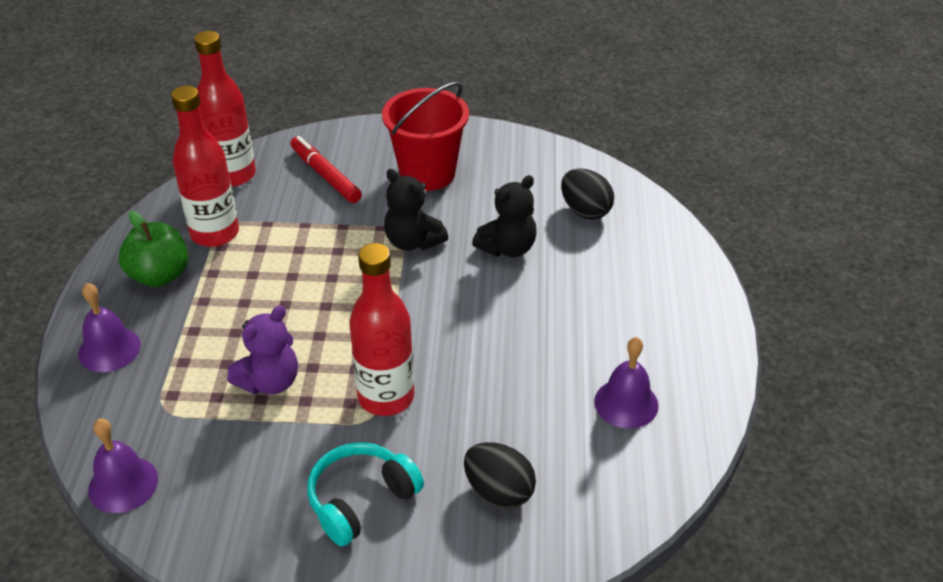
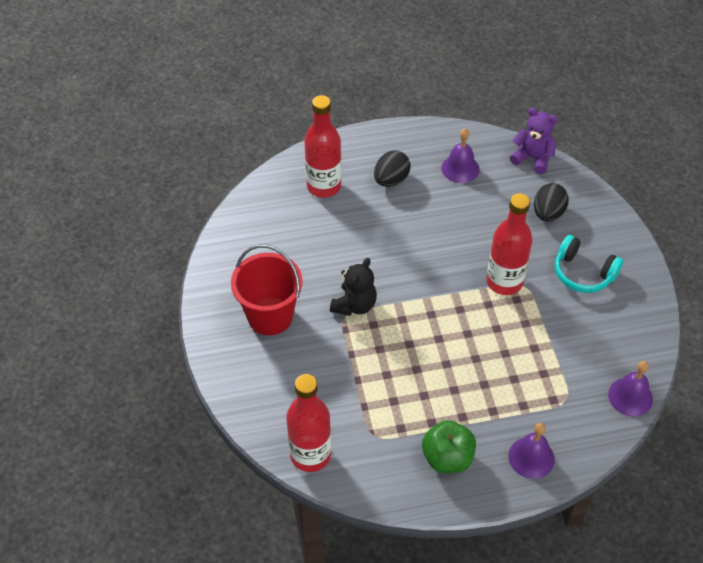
camera: 105 degrees left, 10 degrees up
(215, 233) = (387, 439): red bottle -> red bottle (324, 186)
(270, 382) = (518, 347): purple teddy bear -> purple teddy bear (532, 158)
(325, 175) = (292, 385): red marker -> none
(507, 248) = (343, 248): black teddy bear -> none
(585, 211) = (288, 212): black egg -> black egg (391, 180)

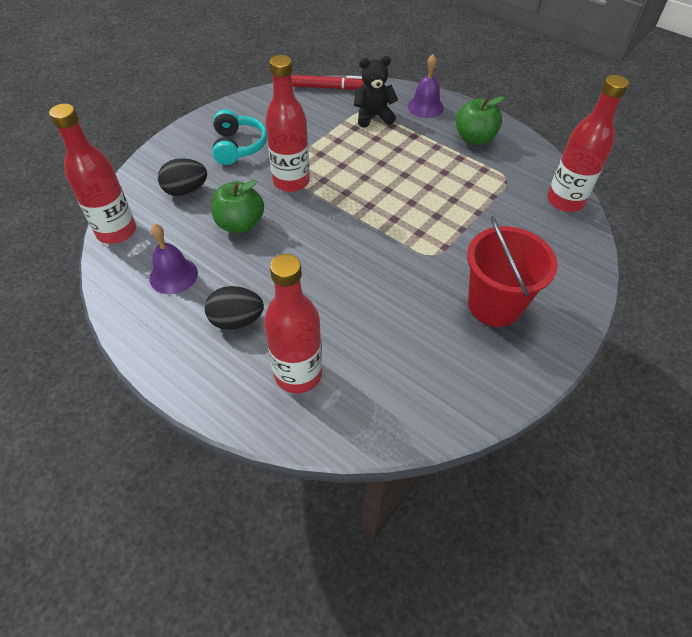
camera: 130 degrees left, 0 degrees up
(354, 305) = (415, 255): black teddy bear -> black teddy bear (373, 116)
(480, 225) = (240, 224): none -> green apple
(532, 158) = (116, 231): purple teddy bear -> red bottle
(630, 397) = (329, 88): purple bell -> red marker

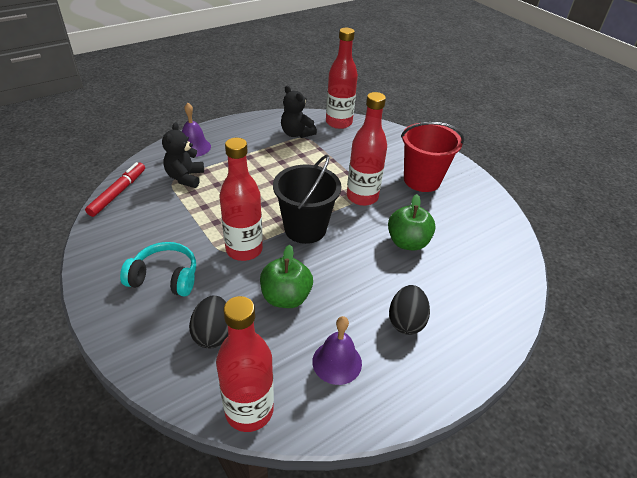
camera: 75 degrees left, 10 degrees down
(298, 374) = (467, 292): red bottle -> red bottle (362, 197)
(341, 216) = (305, 228): none -> black bucket
(474, 139) = (252, 137): green apple -> green apple (407, 242)
(509, 170) = (296, 133): none -> black teddy bear

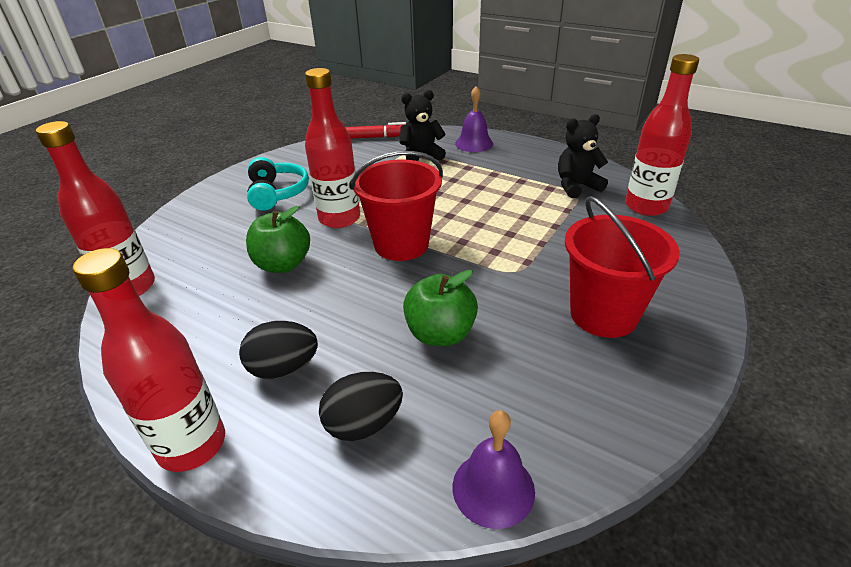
camera: 70 degrees right, 5 degrees down
(213, 334) = (217, 239): black egg -> black egg (363, 424)
(296, 133) = (576, 186): black teddy bear -> black teddy bear turned 45 degrees clockwise
(305, 228) = (401, 244): black bucket -> red bucket
(337, 362) = (200, 326): purple bell -> purple bell (493, 488)
(362, 197) = (502, 269): red bottle -> red bottle (192, 445)

